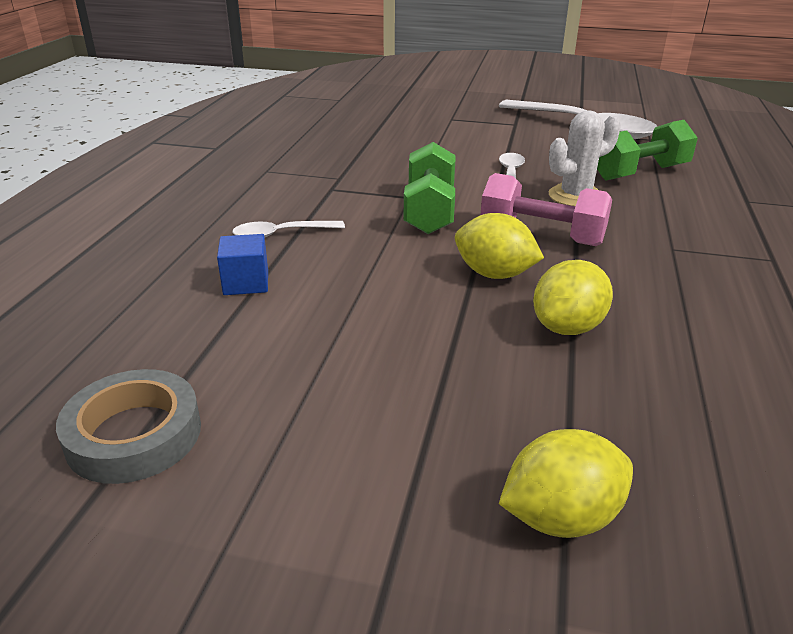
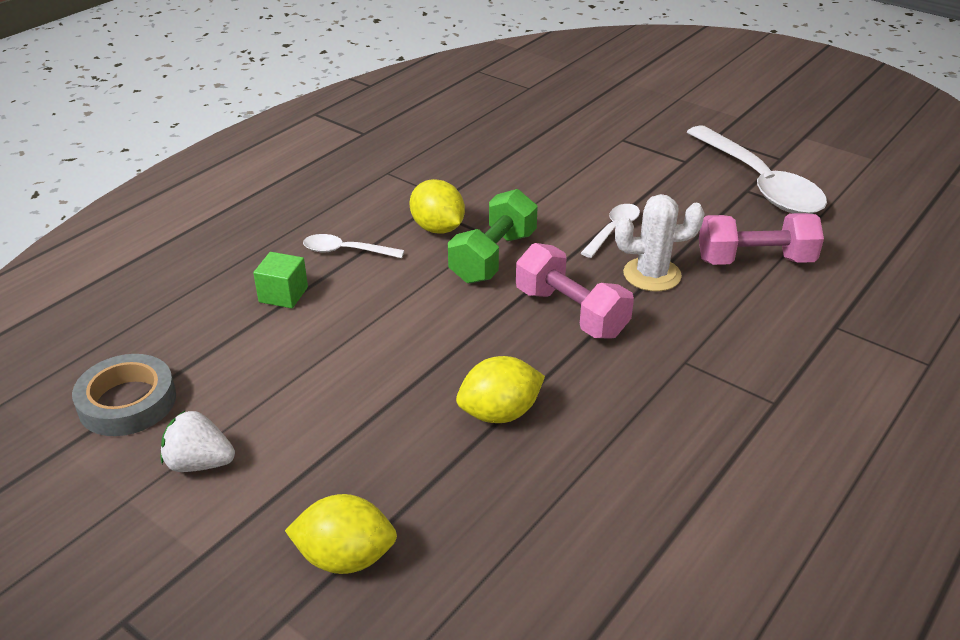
camera: 25 degrees right, 5 degrees up
(246, 283) = (283, 294): blue cube -> green cube
(288, 473) = (199, 463): none -> white strawberry
(494, 274) = (488, 342): yellow lemon -> yellow lemon (437, 228)
(640, 172) = (755, 260): green dumbbell -> pink dumbbell

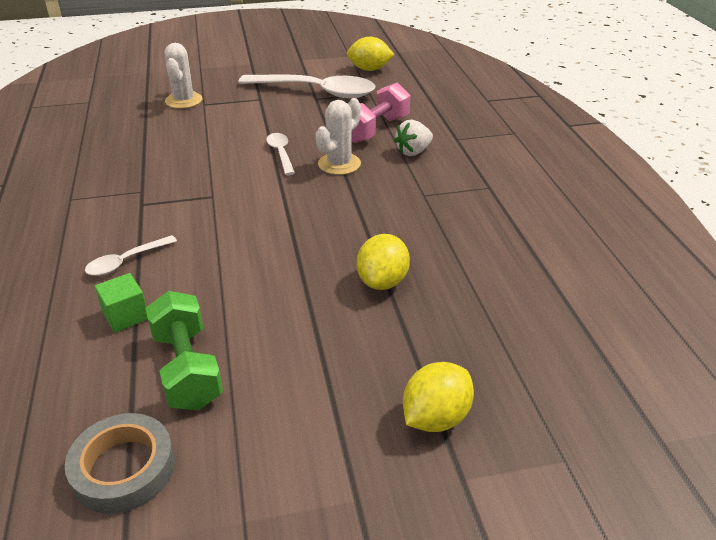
camera: 50 degrees left, 0 degrees up
(199, 463) = (254, 454): white strawberry -> white strawberry (413, 152)
(437, 228) = (170, 211): yellow lemon -> yellow lemon (369, 69)
(493, 257) = (235, 206): green dumbbell -> green dumbbell (187, 368)
(571, 312) = (331, 207): pink dumbbell -> none
(609, 126) = (183, 100): none -> white cactus

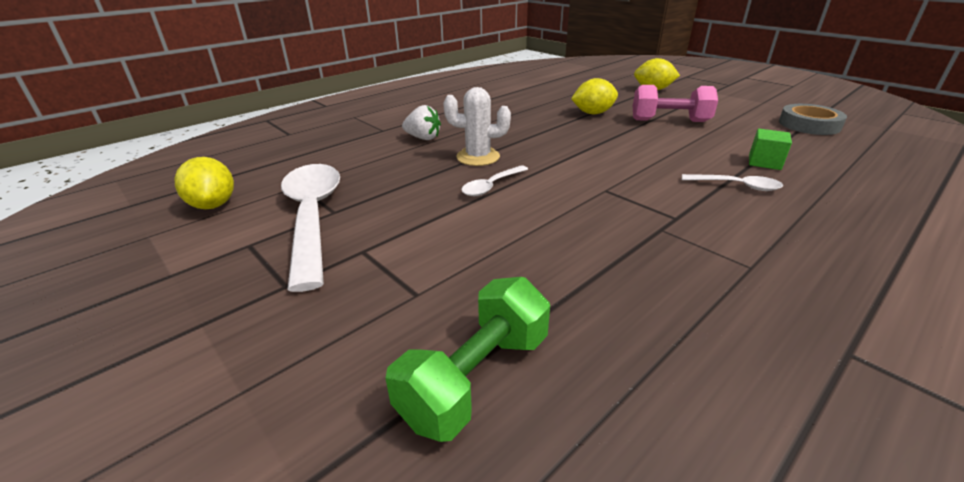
camera: 120 degrees left, 5 degrees down
(183, 100) = (420, 323): white cactus -> none
(187, 368) = (745, 133): green dumbbell -> green dumbbell (476, 378)
(375, 129) = (393, 160): pink dumbbell -> pink dumbbell (669, 121)

